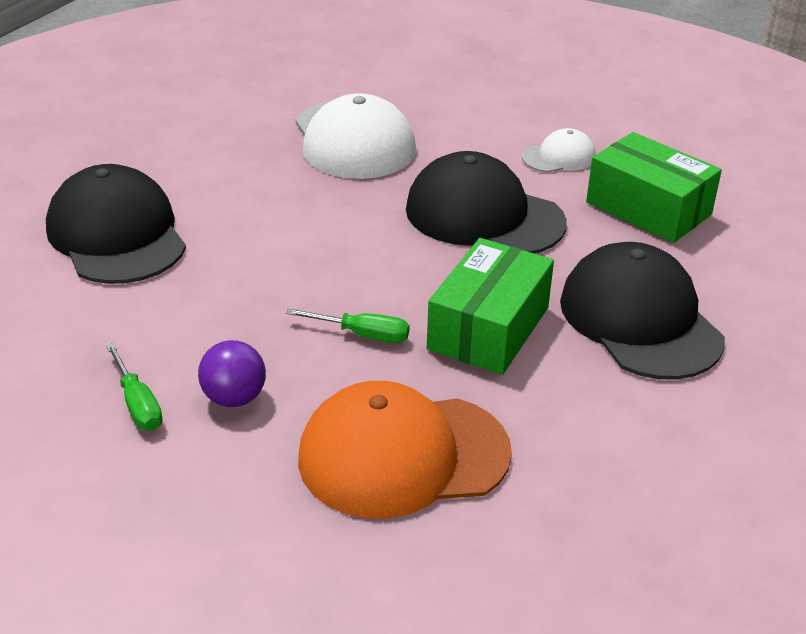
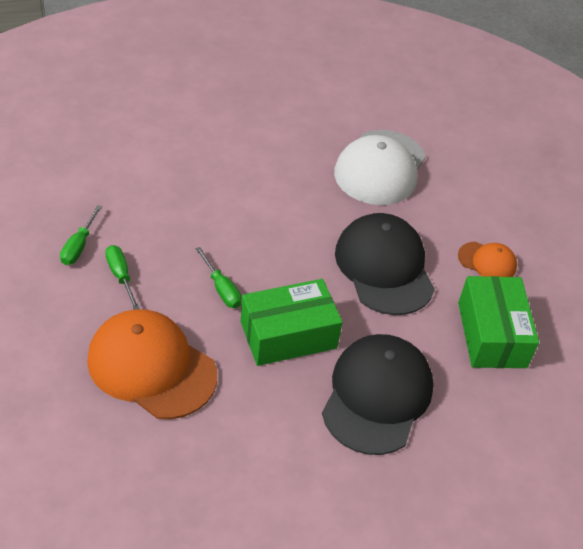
camera: 40 degrees right, 10 degrees up
(117, 235) = (184, 145): black cap -> none
(234, 398) = (120, 276): purple ball -> green screwdriver
(559, 157) = (487, 261): white cap -> orange cap

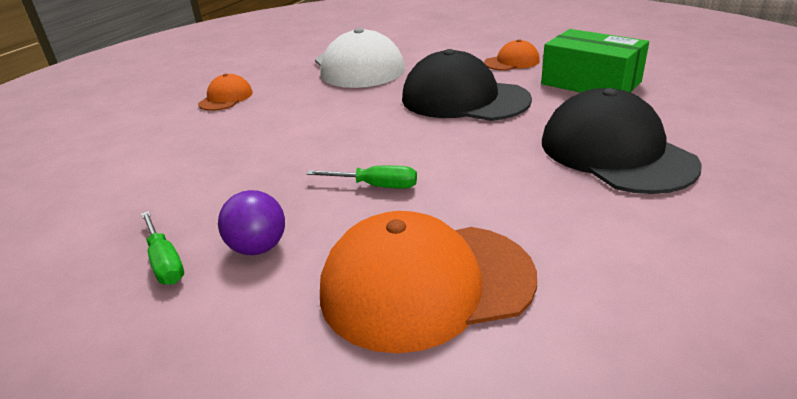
camera: 40 degrees left, 15 degrees down
(120, 276) = (258, 248): green screwdriver -> purple ball
(258, 129) = (226, 98): none -> orange cap
(288, 335) = (486, 170): green box -> none

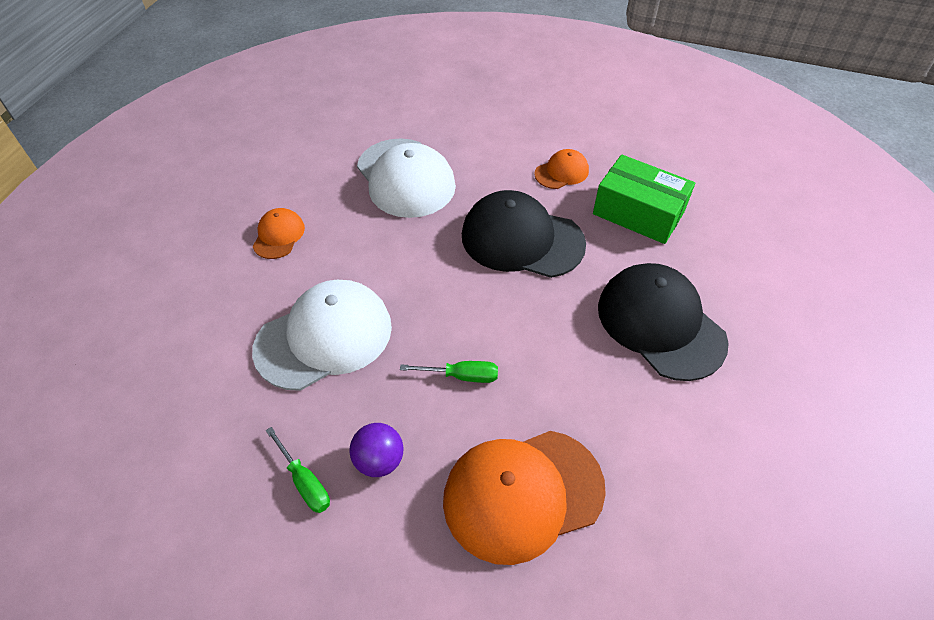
camera: 10 degrees left, 20 degrees up
(239, 158) = (324, 337): none -> white cap

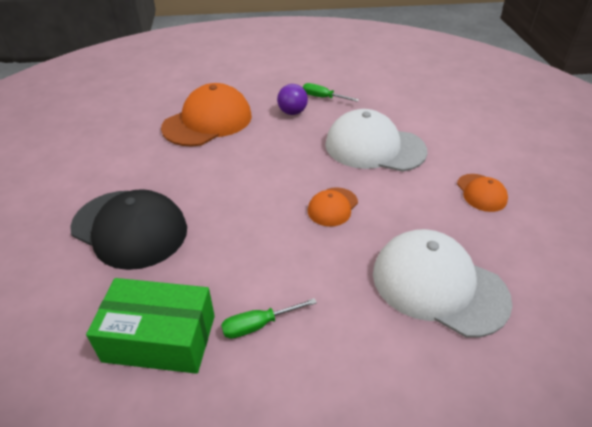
camera: 155 degrees right, 10 degrees down
(324, 337) = (374, 147): white cap -> white cap turned 75 degrees clockwise
(461, 376) = (270, 155): green screwdriver -> green screwdriver (258, 325)
(522, 239) = (277, 260): black cap -> none
(561, 172) = (271, 366): orange cap -> orange cap (332, 207)

